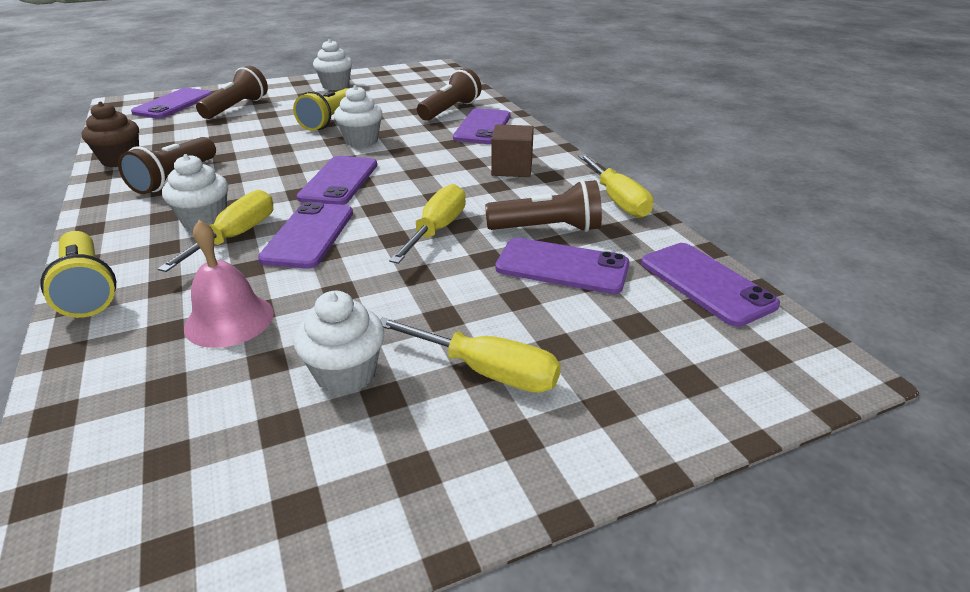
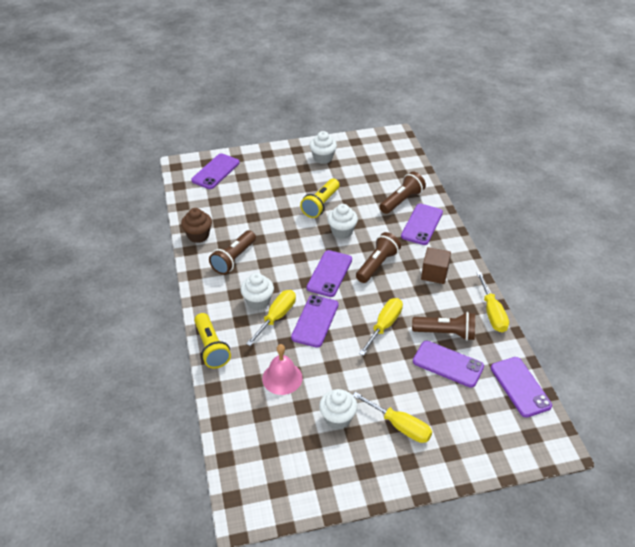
camera: 10 degrees right, 10 degrees up
(236, 108) = (258, 181): brown flashlight -> brown flashlight (377, 265)

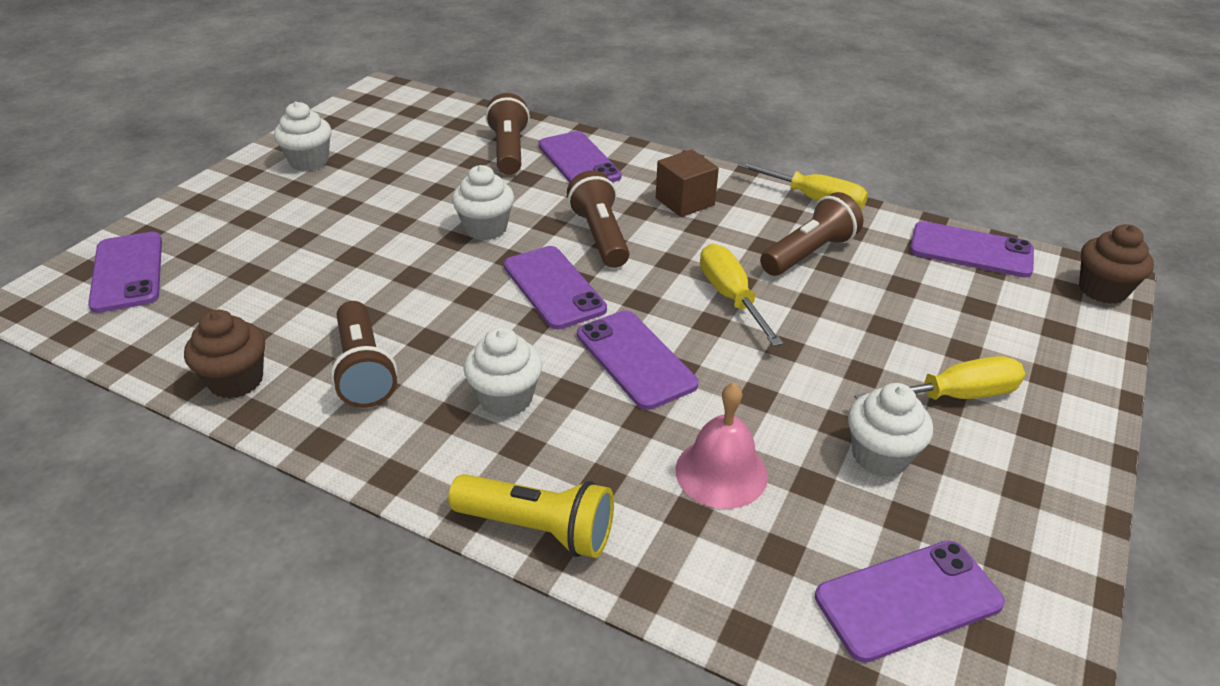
camera: 50 degrees left, 5 degrees down
(276, 317) = (571, 397): yellow screwdriver -> none
(321, 205) = (399, 215): yellow flashlight -> none
(448, 364) = (870, 284): purple phone -> purple phone (908, 600)
(547, 449) = (1102, 290): none -> brown cupcake

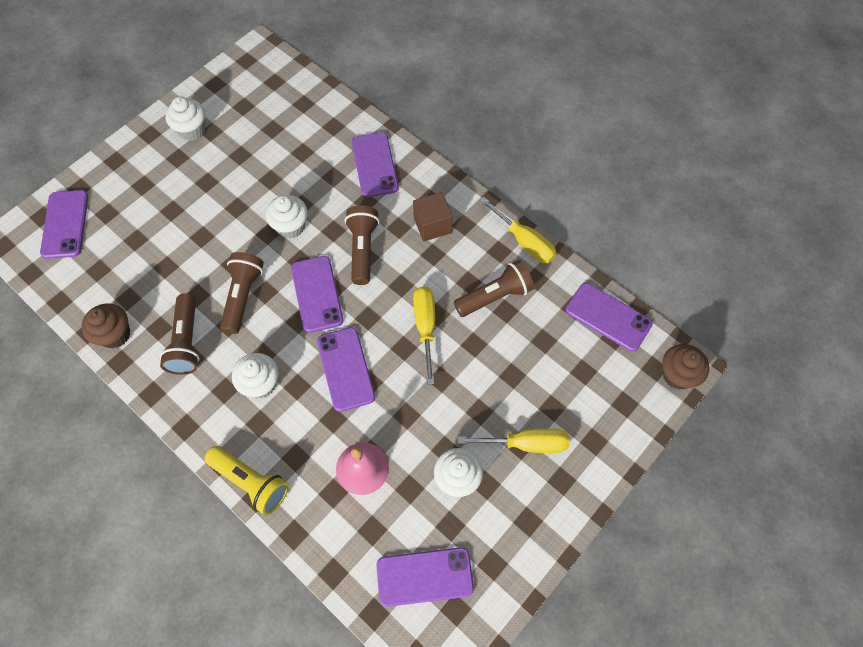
camera: 15 degrees right, 25 degrees up
(509, 151) = (330, 143): brown flashlight -> brown flashlight (243, 296)

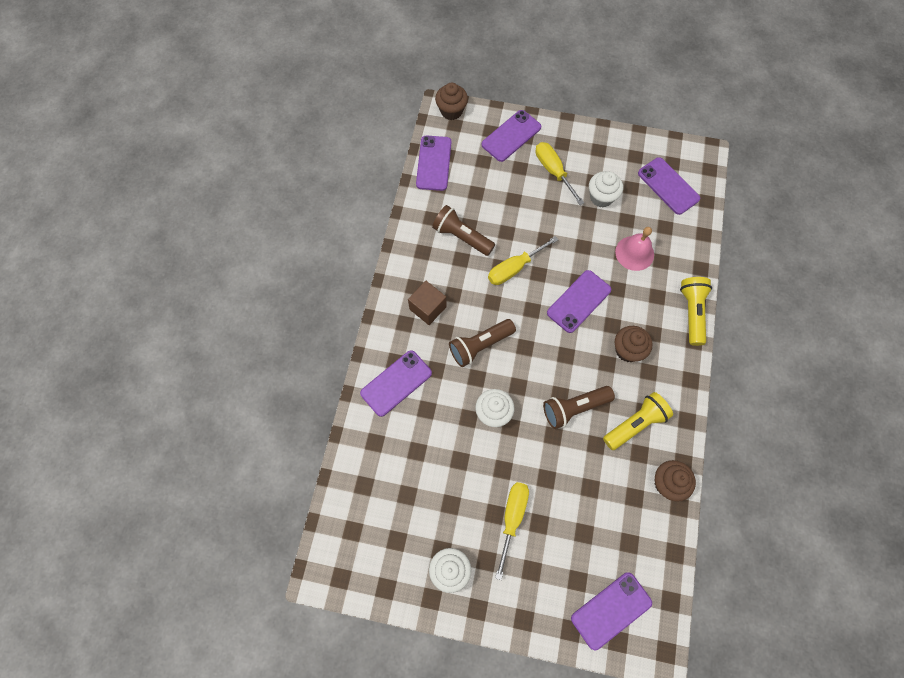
camera: 120 degrees left, 5 degrees up
(186, 341) = (635, 424): brown flashlight -> yellow flashlight
(260, 384) = (627, 350): white cupcake -> brown cupcake
(317, 294) = (537, 355): purple phone -> purple phone (511, 136)
(524, 241) = (404, 239): yellow screwdriver -> yellow screwdriver (512, 518)

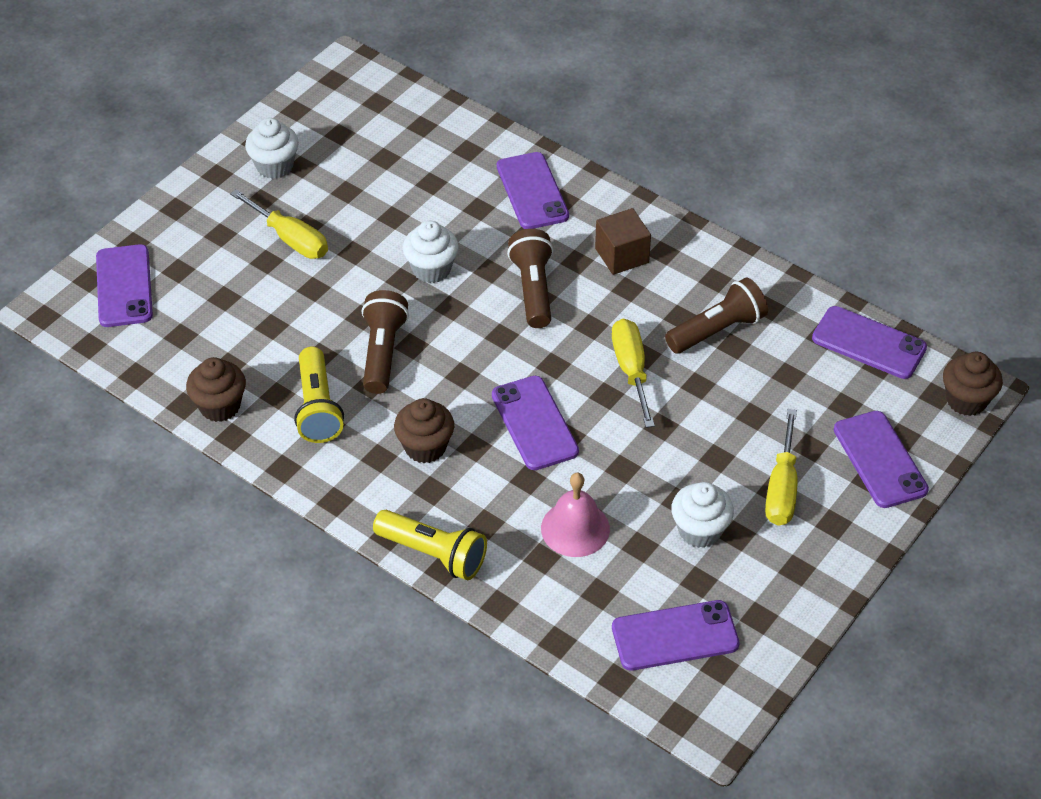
camera: 115 degrees right, 20 degrees down
(553, 171) = (782, 487): yellow screwdriver -> yellow screwdriver turned 105 degrees clockwise

